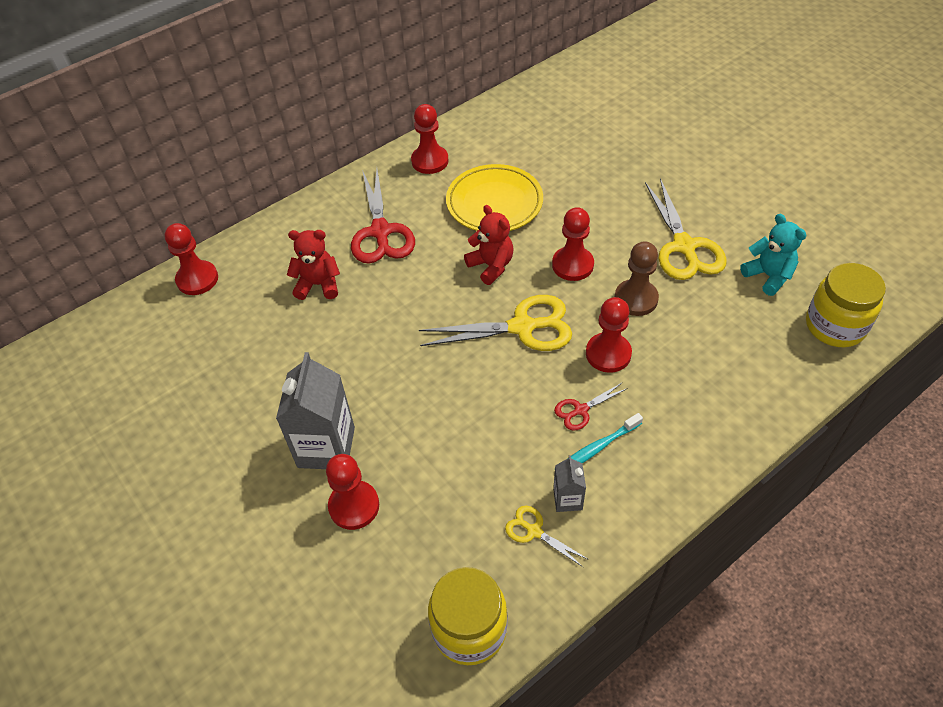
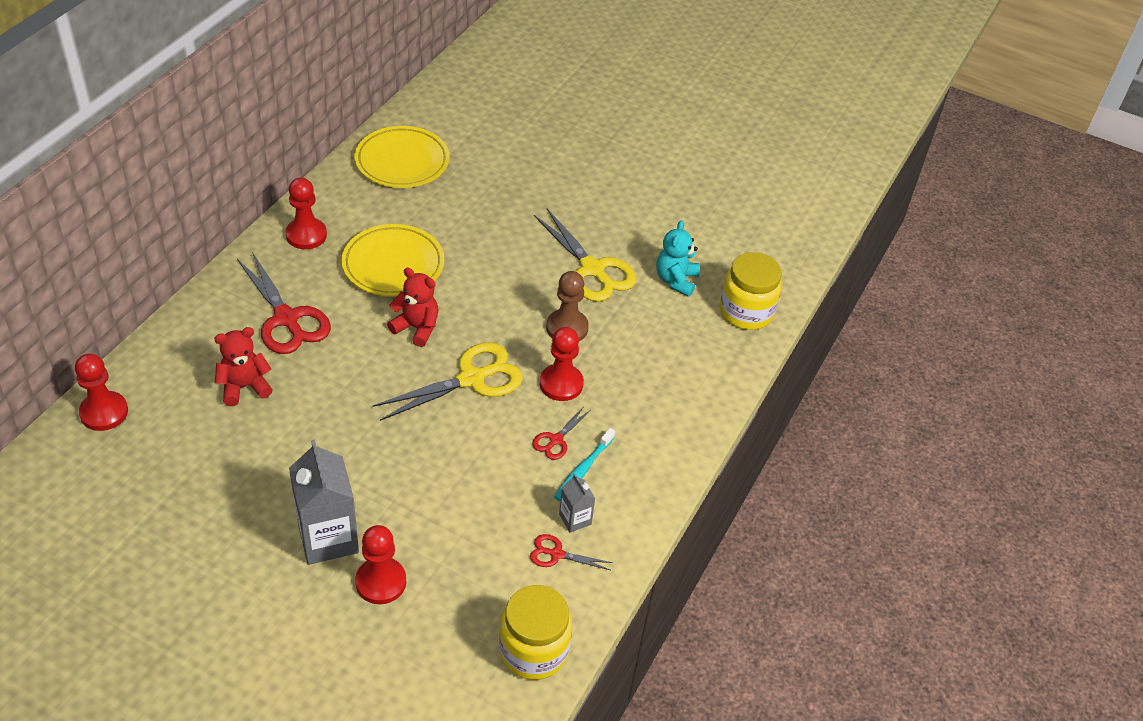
camera: 30 degrees left, 5 degrees down
(534, 531) = (556, 554): yellow scissors -> red scissors
(541, 112) = (402, 162): none -> yellow plate
(572, 265) = (495, 309): red pawn -> none
(768, 276) = (676, 280): turquoise teddy bear -> turquoise teddy bear turned 105 degrees counterclockwise

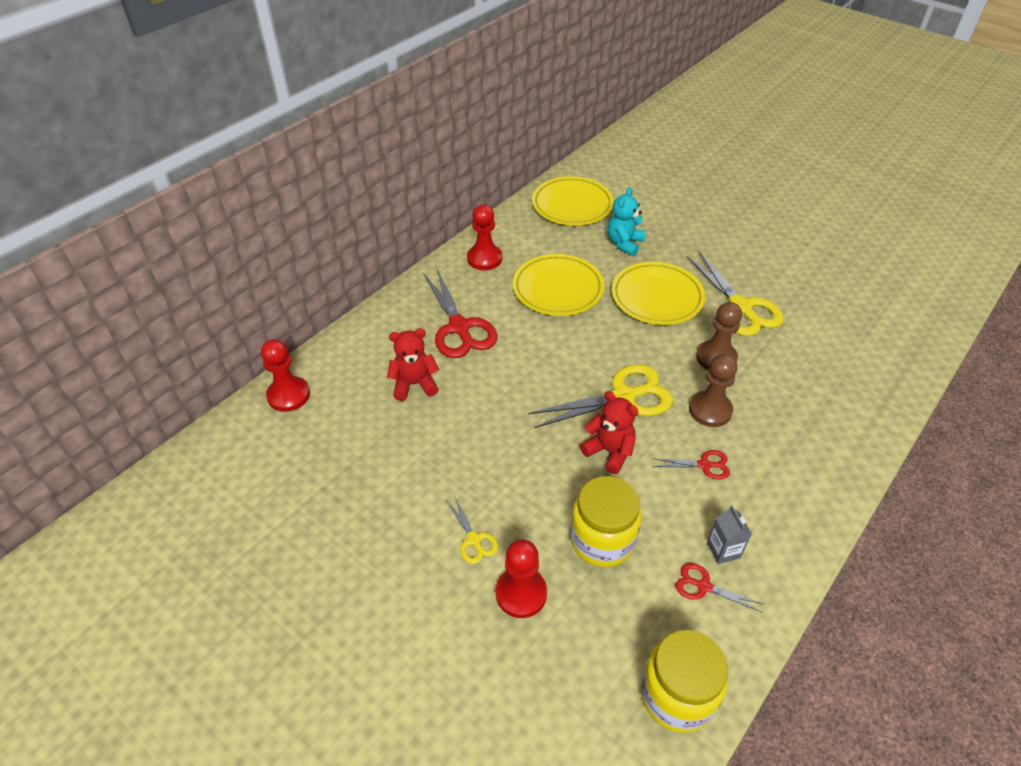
camera: 15 degrees right, 0 degrees up
(328, 538) = (474, 540): grey carton -> yellow scissors
(416, 328) = (575, 345): red teddy bear -> red teddy bear (609, 451)
(503, 266) = (657, 297): none -> yellow plate
(556, 440) = (704, 465): red scissors -> red scissors turned 135 degrees counterclockwise
(561, 384) = (710, 410): red pawn -> brown pawn
(583, 469) = (732, 498): turquoise toothbrush -> none
(676, 280) = (821, 323): turquoise teddy bear -> turquoise teddy bear (624, 243)
(746, 312) = (893, 358): yellow jar -> yellow jar (602, 540)

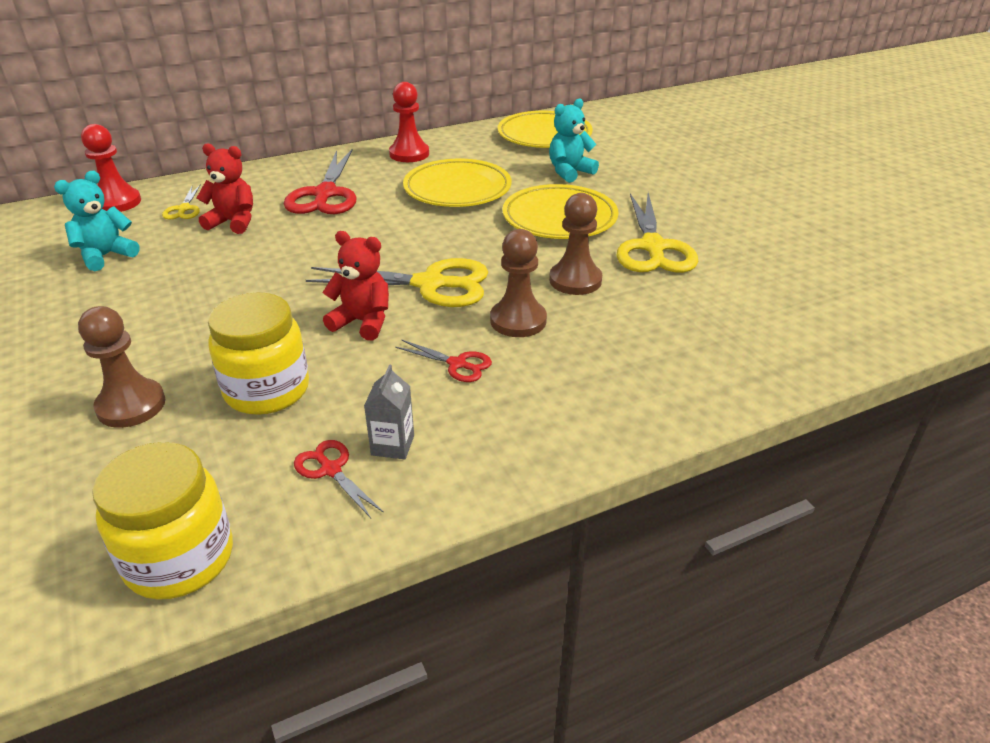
camera: 25 degrees right, 10 degrees down
(344, 458) = (106, 256): none -> turquoise teddy bear
(474, 540) = (141, 348): yellow scissors -> yellow scissors (184, 209)
(521, 593) = (131, 405): red pawn -> brown pawn
(609, 451) = (363, 322): red teddy bear -> red teddy bear turned 45 degrees counterclockwise

